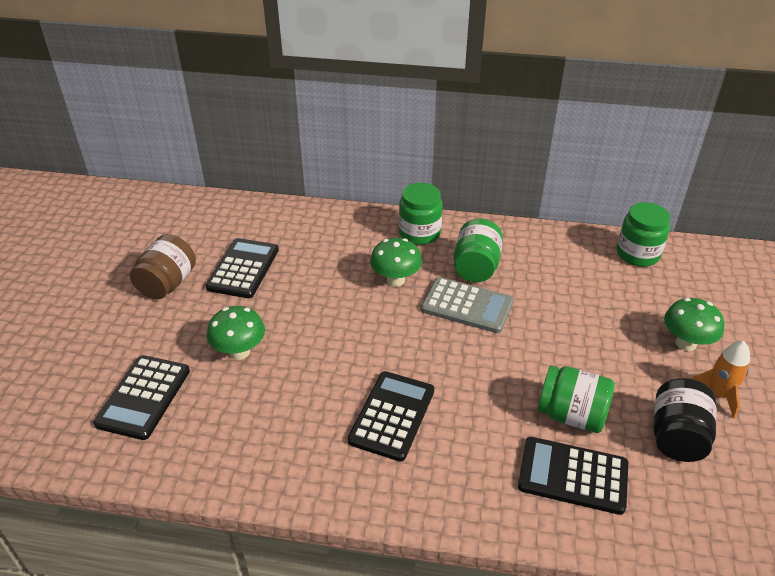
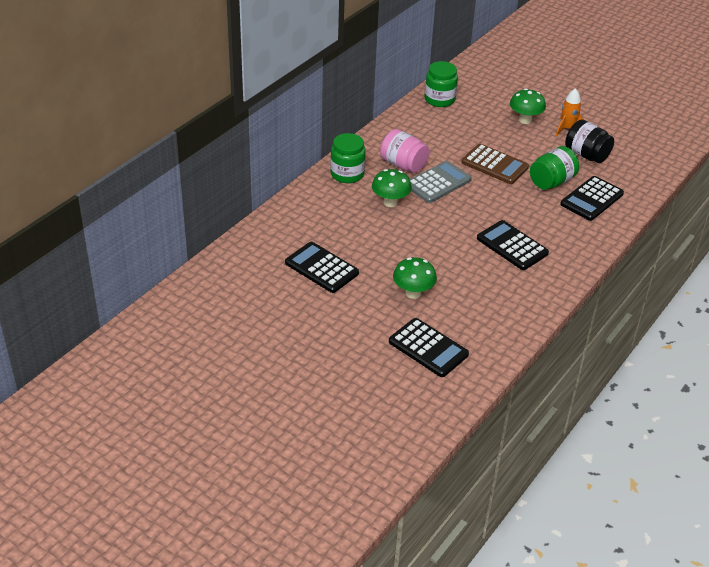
camera: 65 degrees left, 0 degrees up
(167, 284) = (309, 311): brown jar -> none
(476, 267) = (403, 165): green jar -> pink jar
(552, 344) = (494, 165): none -> brown calculator

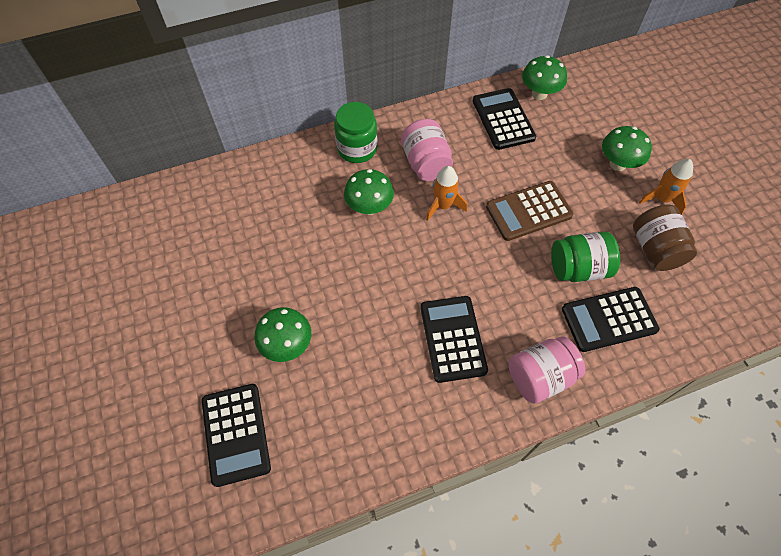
camera: 35 degrees right, 20 degrees up
(321, 268) = (226, 258): black calculator -> black calculator (503, 119)
(438, 183) = (443, 205): grey calculator -> orange rocket
(439, 99) = (539, 94): green jar -> green mushroom
(494, 165) = (528, 211): brown calculator -> brown calculator turned 90 degrees clockwise
(579, 242) = (540, 377): none -> pink jar
(586, 155) = (655, 249): black jar -> brown jar

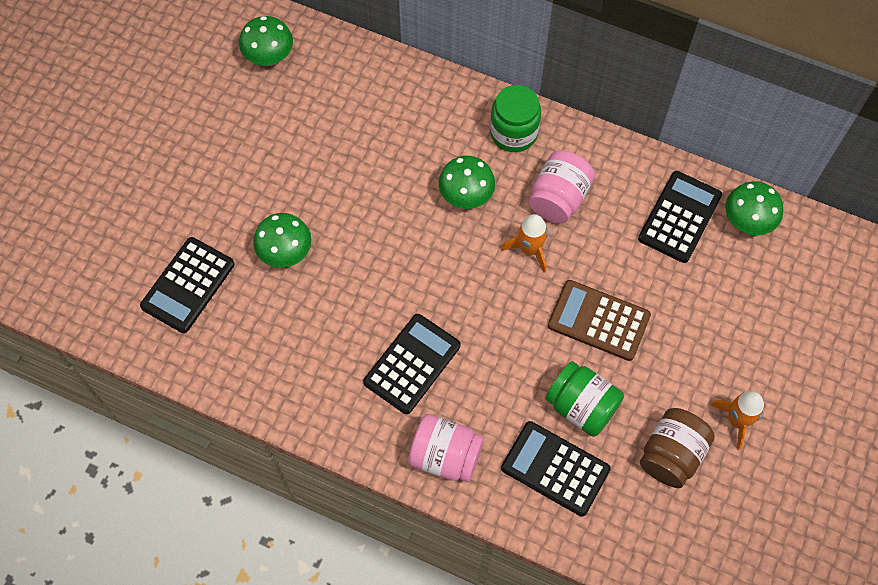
camera: 45 degrees right, 5 degrees up
(618, 164) = (737, 353): green mushroom -> green mushroom (269, 57)

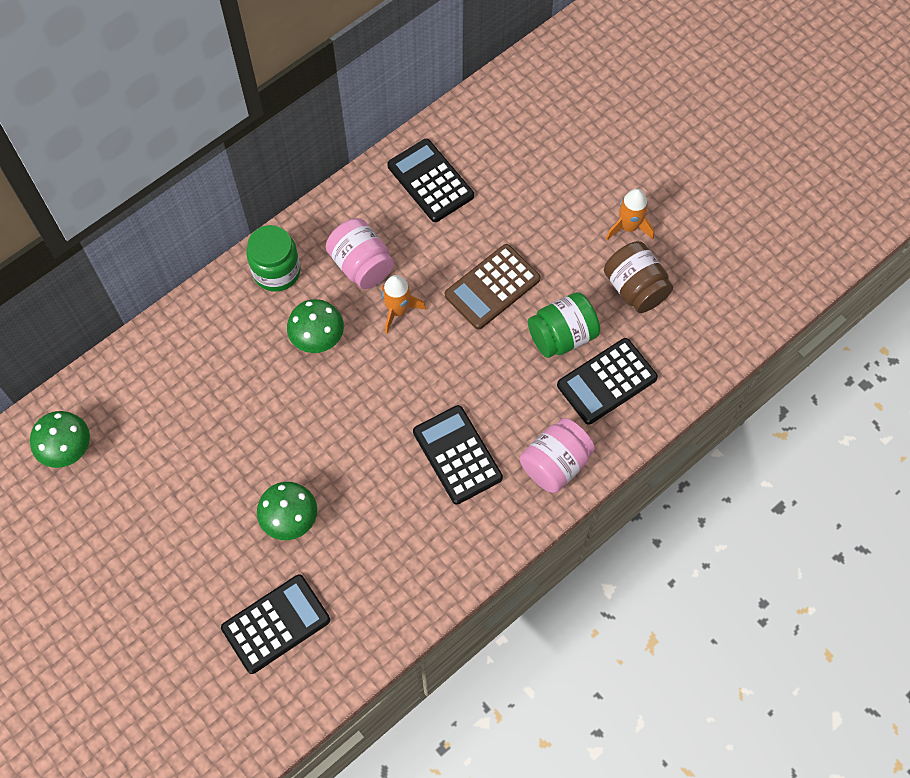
camera: 65 degrees left, 0 degrees up
(188, 285) = (276, 624): black calculator -> black calculator turned 90 degrees counterclockwise
(747, 222) = (461, 134): green mushroom -> none

